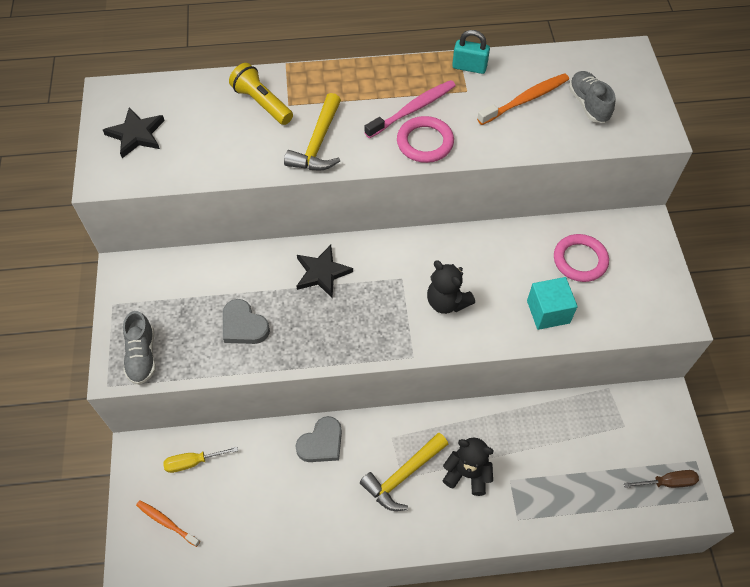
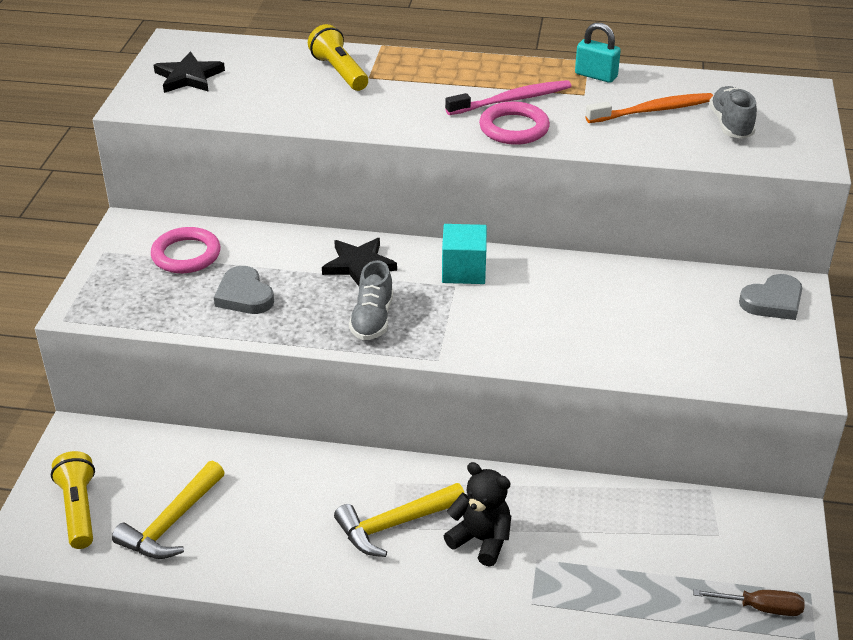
camera: 15 degrees right, 20 degrees down
(142, 356) = (115, 301): grey shoe -> grey shoe (372, 319)
(166, 522) = (79, 509): orange toothbrush -> yellow flashlight
(193, 462) = (137, 457): yellow screwdriver -> none
(318, 144) = (387, 112): yellow hammer -> yellow hammer (171, 523)
(321, 443) = (303, 470): grey heart -> grey heart (773, 301)
(447, 302) = (502, 316): black teddy bear -> none
(548, 312) = (629, 348): turquoise cube -> turquoise cube (463, 271)
(580, 260) = (691, 307): pink ring -> pink ring (186, 255)

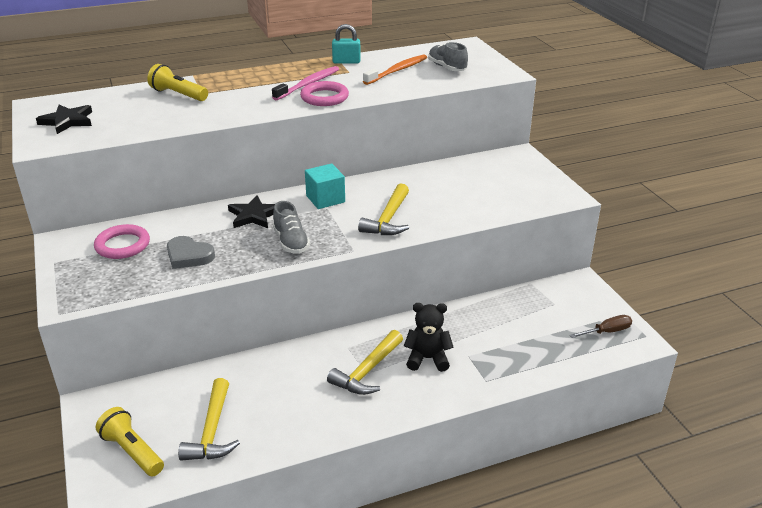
camera: 30 degrees left, 5 degrees down
(518, 330) = (388, 219): none -> yellow hammer
(773, 301) = (514, 163): grey heart -> none

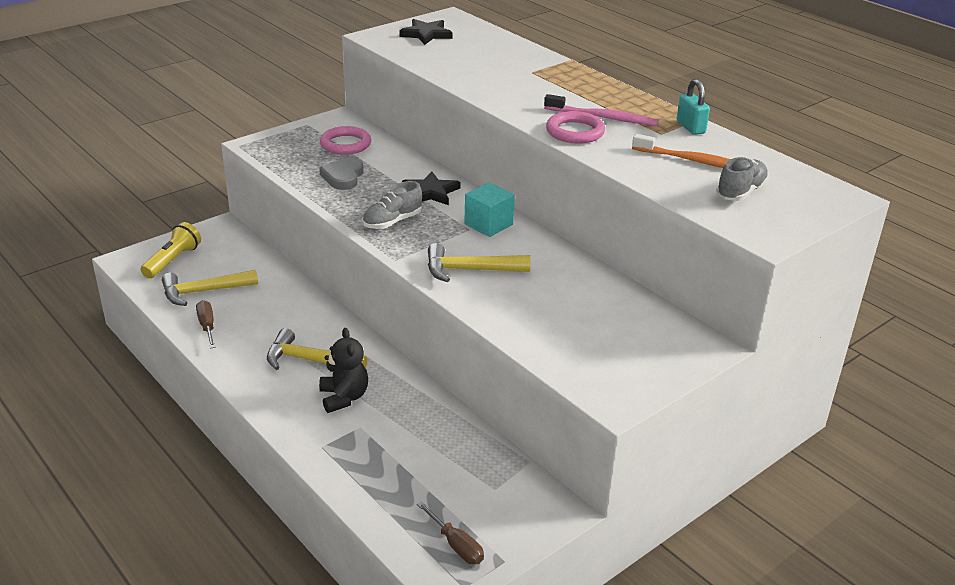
camera: 70 degrees right, 0 degrees up
(178, 95) = (518, 63): yellow flashlight -> none
(278, 434) = (207, 326): none -> brown screwdriver

